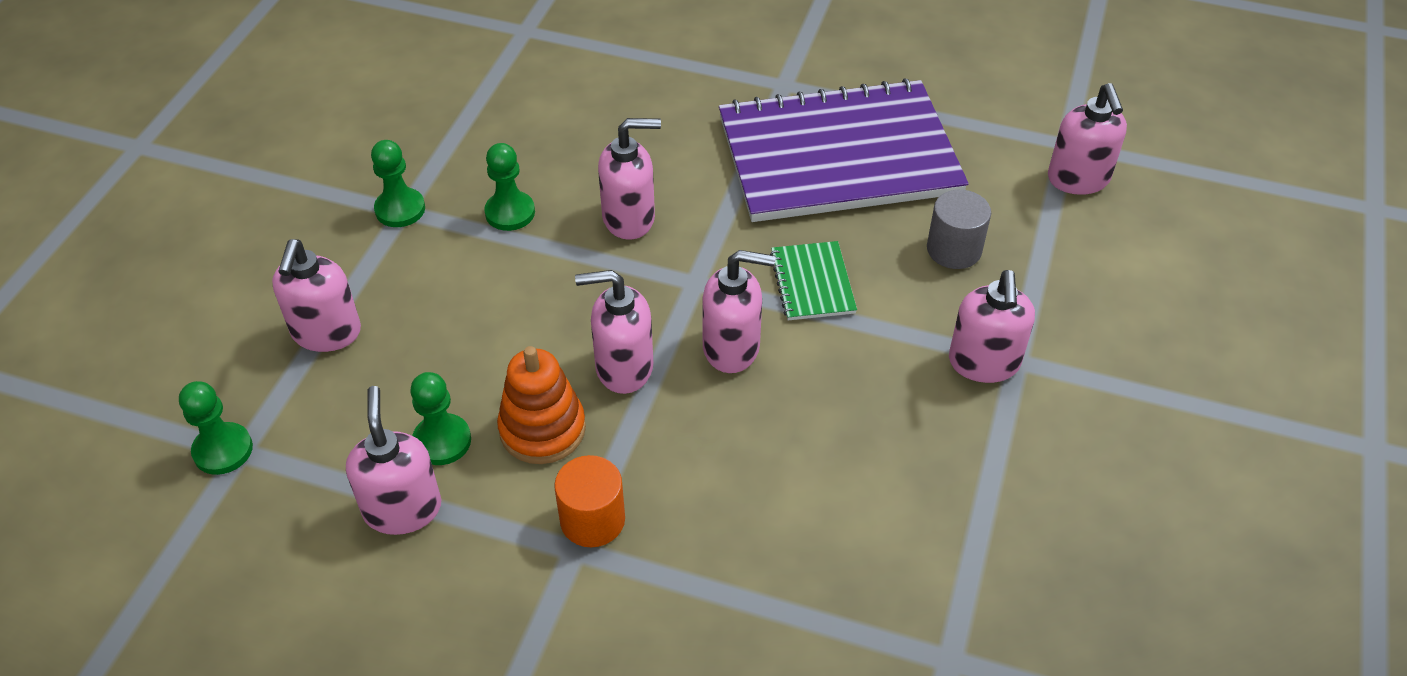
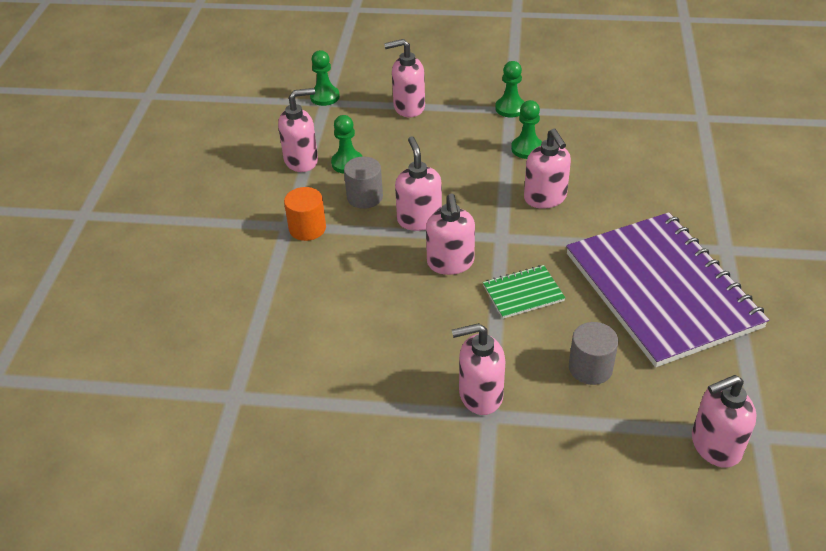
camera: 80 degrees right, 5 degrees down
(542, 429) = (364, 197): orange stacking toy -> grey cylinder

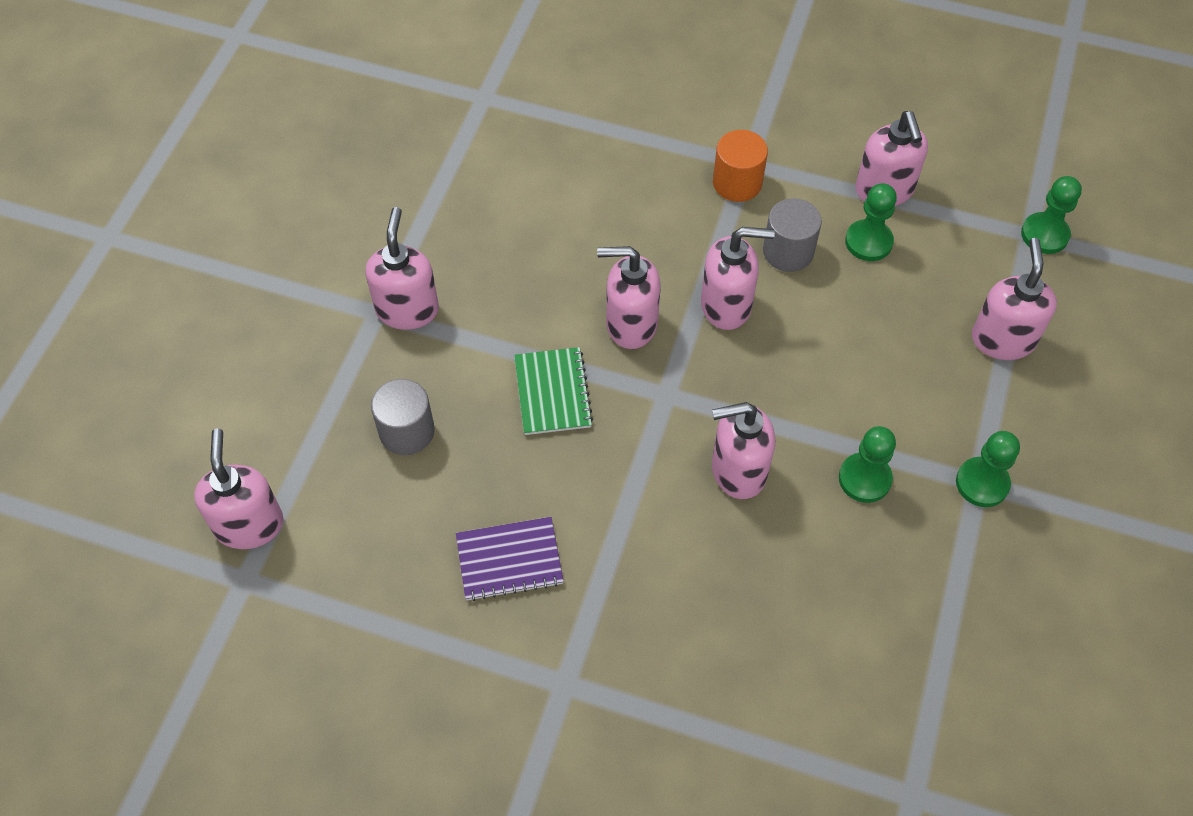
camera: 100 degrees right, 15 degrees up
(661, 290) = (509, 560): purple notebook -> purple notebook, size x0.40

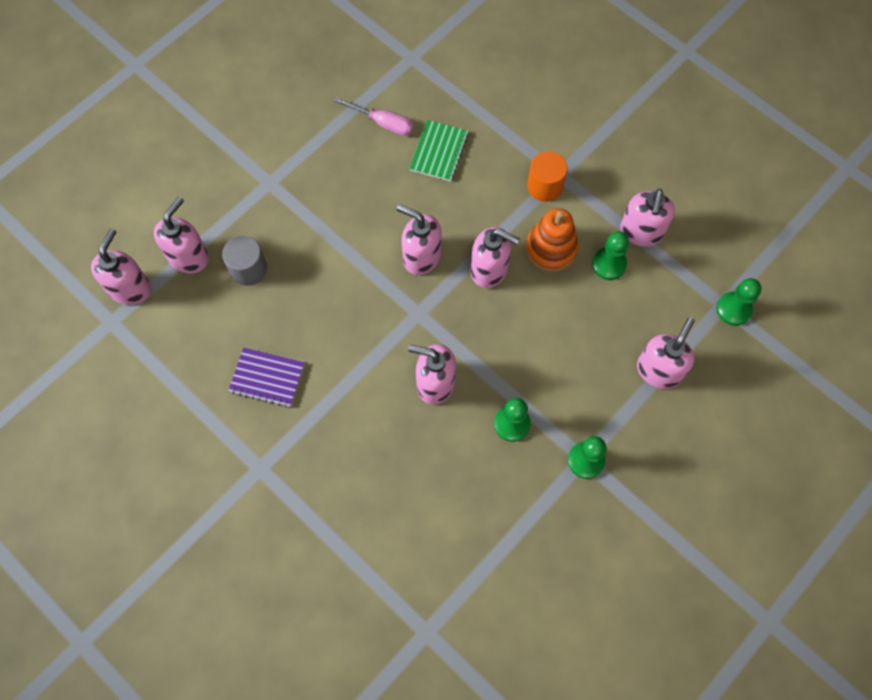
camera: 25 degrees right, 10 degrees up
(407, 309) = (289, 188): pink soap dispenser -> pink soap dispenser (189, 257)
(490, 185) = (383, 123): none -> pink screwdriver
(552, 392) = (348, 281): green notebook -> green notebook (438, 152)
(788, 251) = (551, 249): grey cylinder -> orange stacking toy

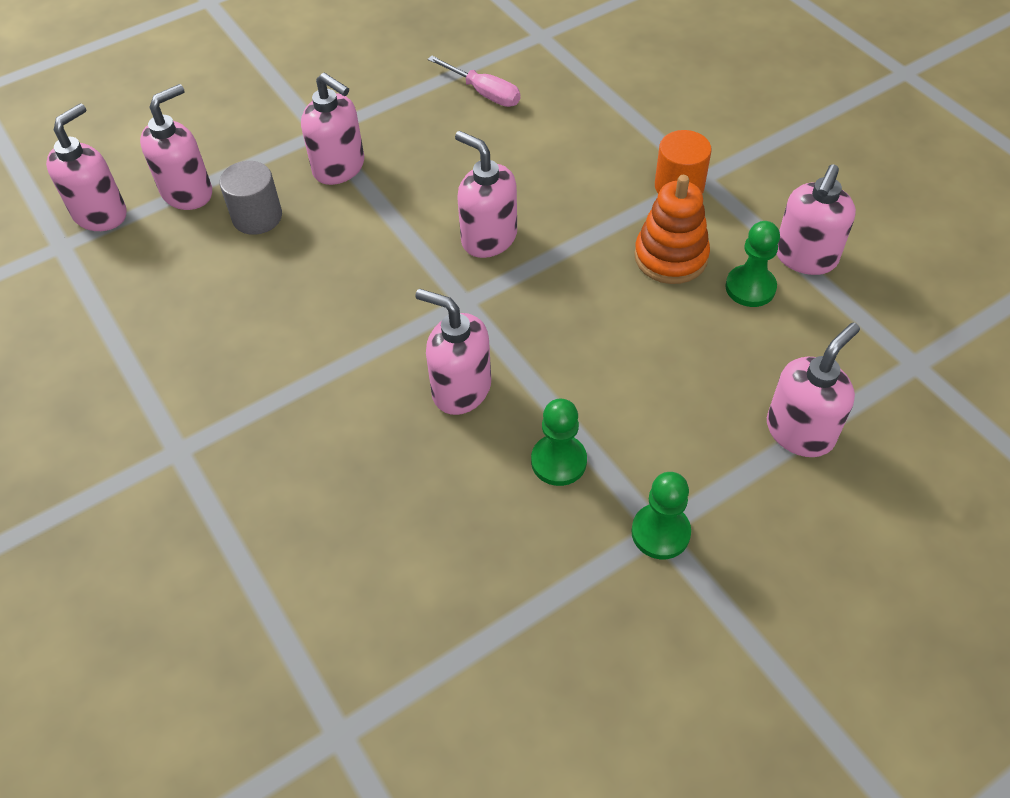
camera: 15 degrees right, 15 degrees down
(267, 378) = (232, 342): purple notebook -> none
(438, 152) = (546, 131): green notebook -> none
(489, 269) = (578, 267): pink soap dispenser -> pink soap dispenser (339, 168)
(733, 309) = (930, 372): green pawn -> none

